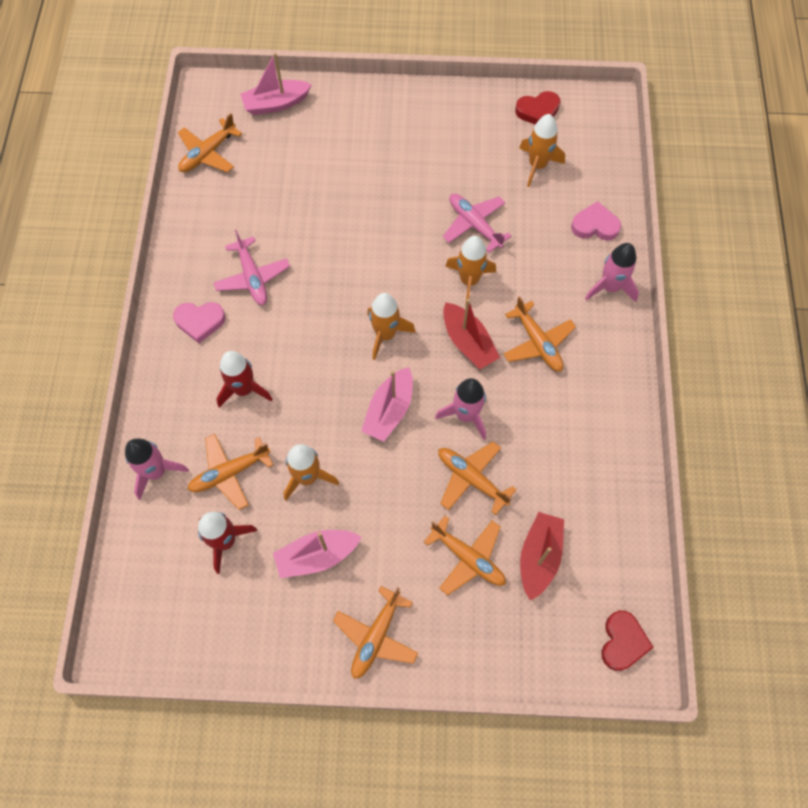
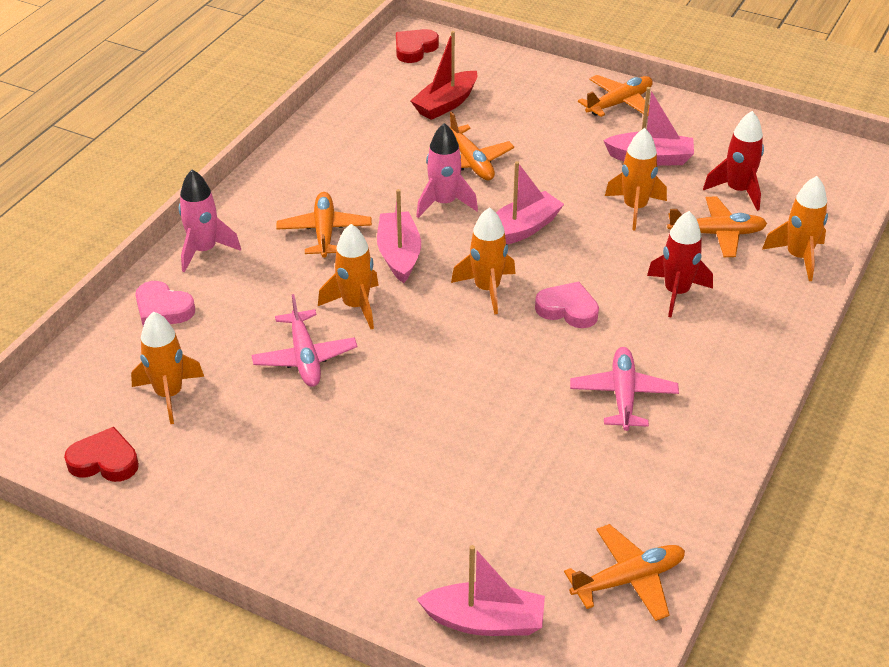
camera: 155 degrees left, 25 degrees down
(156, 472) = (798, 257): pink rocket -> orange rocket
(200, 322) = (709, 370): pink heart -> pink heart (568, 309)
(468, 342) = (399, 255): red boat -> pink boat
(468, 558) = (509, 120): orange plane -> none

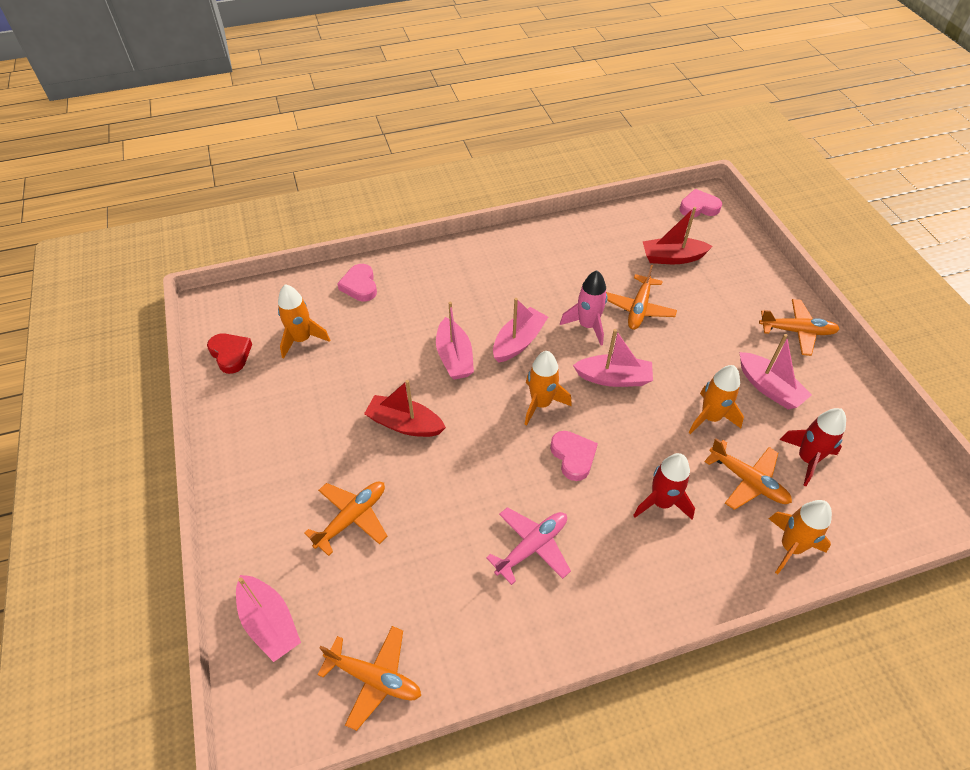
camera: 45 degrees right, 10 degrees up
(204, 250) = (421, 264): pink rocket -> none
(305, 357) = (389, 369): pink plane -> none
(324, 232) = (496, 297): orange plane -> orange plane (352, 518)
(355, 306) = (454, 357): orange rocket -> pink boat
(385, 389) = (405, 424): none -> red boat
(414, 49) = (698, 207): red heart -> pink heart

